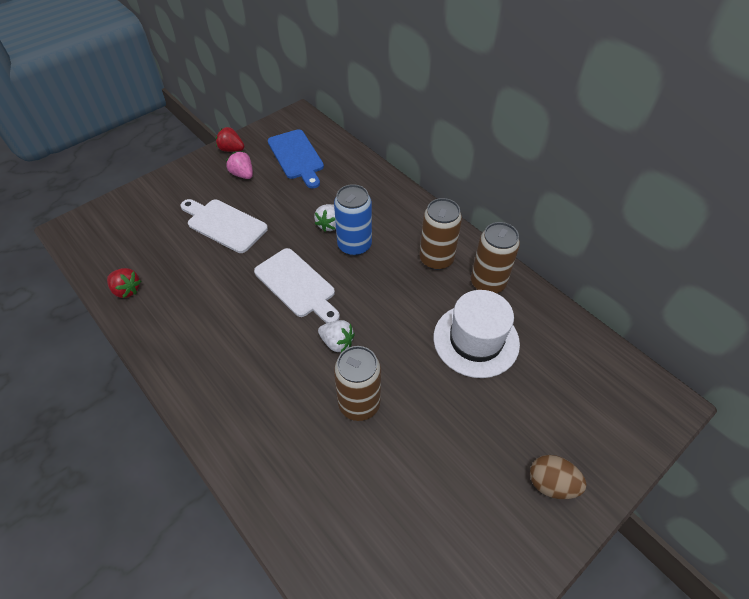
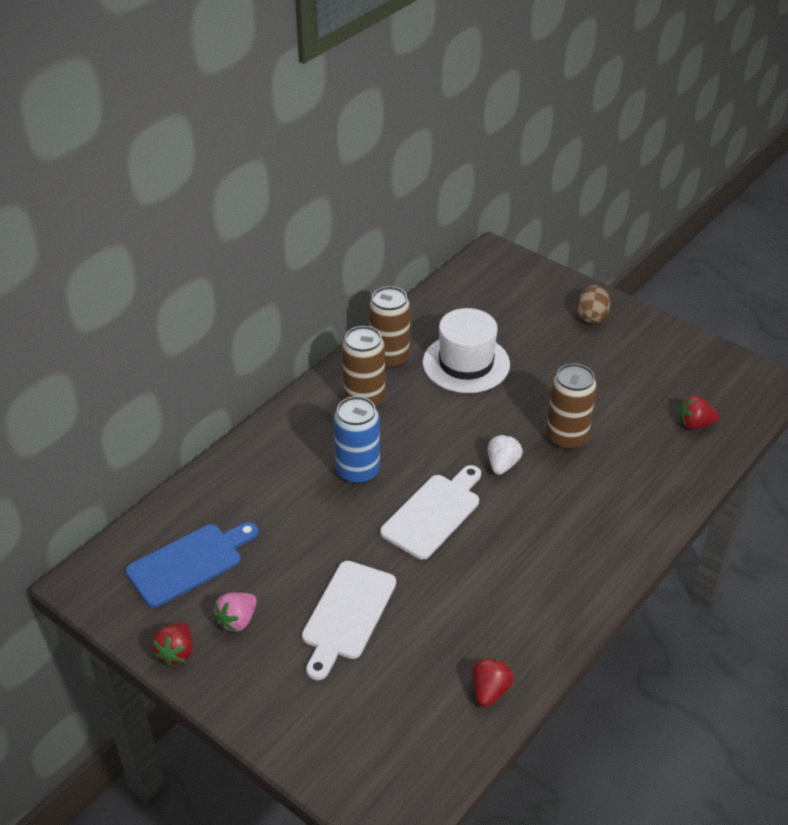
camera: 100 degrees left, 10 degrees down
(329, 225) = (327, 500): white strawberry -> none
(352, 546) = (695, 424): none -> red strawberry

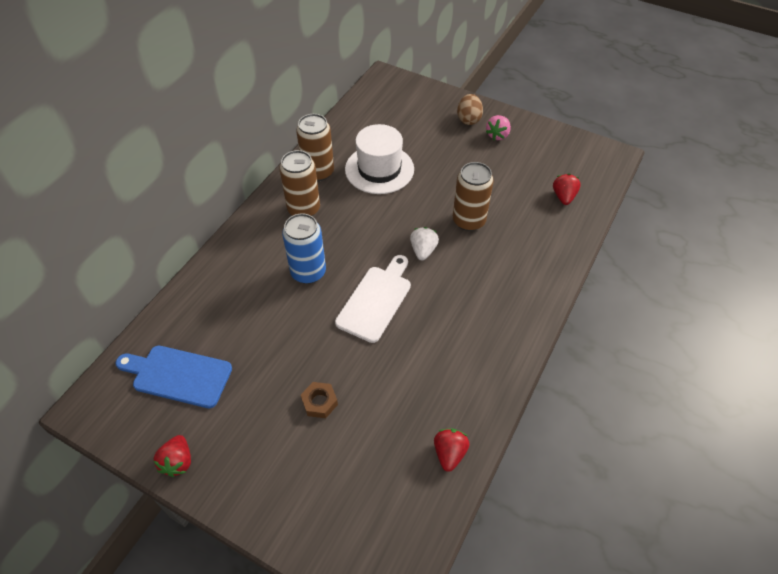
camera: 10 degrees left, 10 degrees up
(189, 563) = (178, 375): blue cutting board -> blue cutting board turned 120 degrees counterclockwise
(237, 620) = (227, 423): pink strawberry -> pink strawberry (497, 135)
(347, 614) = (319, 402): white cutting board -> brown nut
(695, 424) = (563, 197): red strawberry -> red strawberry turned 105 degrees clockwise

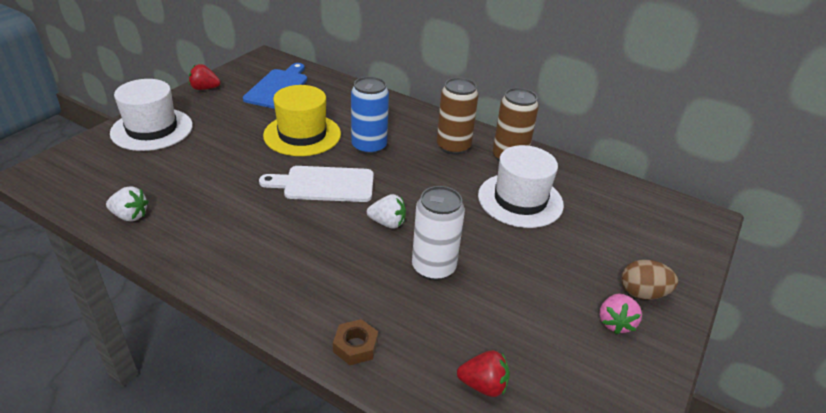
camera: 90 degrees right, 15 degrees down
(285, 492) = (152, 129): none -> white hat
(289, 332) = (302, 135): none -> yellow hat
(319, 402) = (223, 147): brown nut -> brown nut (355, 346)
(376, 300) = (324, 184): white cutting board -> white cutting board turned 150 degrees clockwise
(449, 453) = (130, 216): red strawberry -> white strawberry
(469, 221) = (433, 267): brown can -> white can
(497, 135) = (615, 323): pink strawberry -> pink strawberry turned 105 degrees counterclockwise

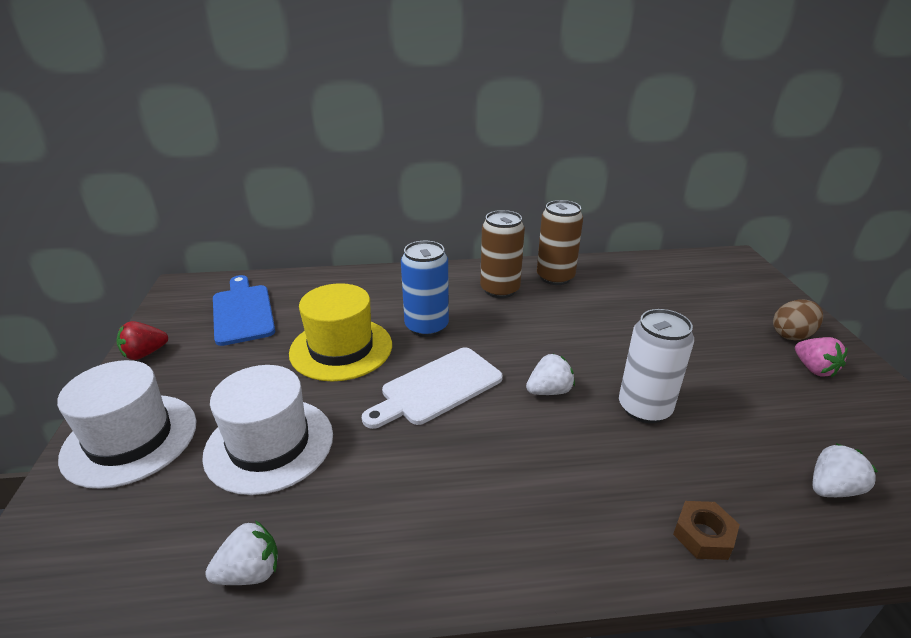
camera: 35 degrees left, 5 degrees down
(483, 385) = (832, 489): red strawberry -> white strawberry
(520, 200) = (615, 308): white hat -> white hat (269, 444)

